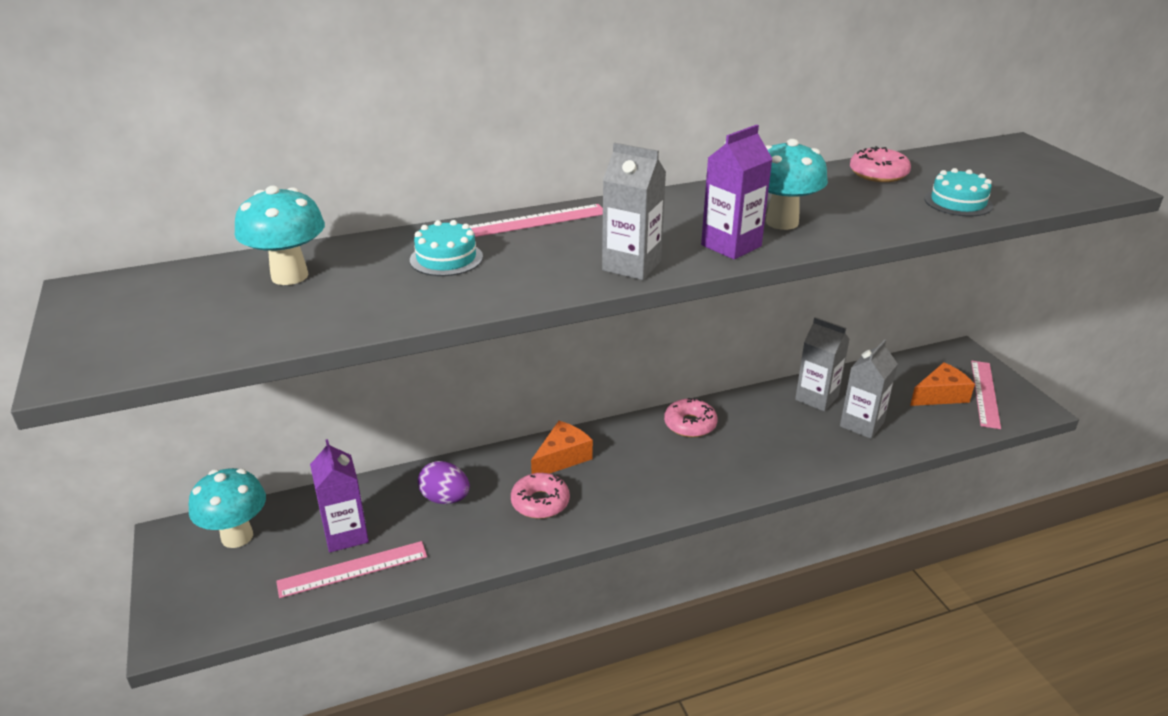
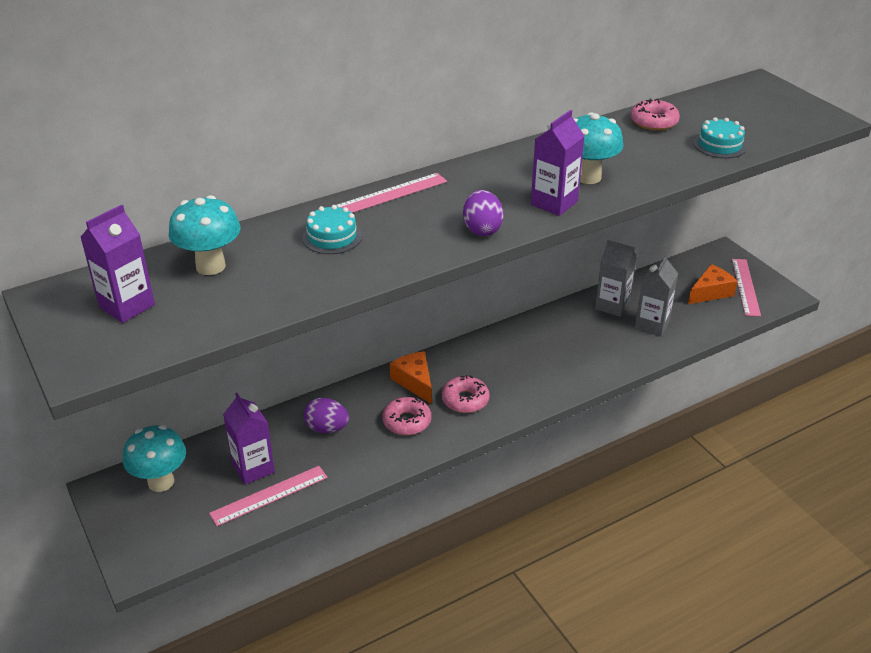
camera: 10 degrees left, 5 degrees up
(170, 308) = (127, 306): none -> purple carton
(562, 458) = (414, 382): orange cheese -> orange cheese turned 60 degrees counterclockwise
(631, 266) = (482, 229): grey carton -> purple egg
(690, 424) = (513, 340): pink donut -> pink donut (465, 400)

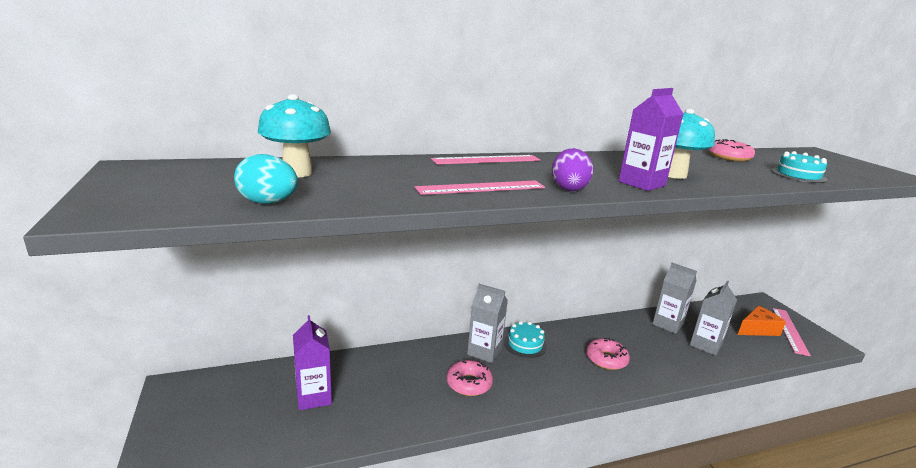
camera: 10 degrees right, 15 degrees down
(127, 306) = (195, 183): purple carton -> none
(161, 482) = (226, 392): turquoise mushroom -> none
(214, 319) = (268, 202): none -> turquoise egg
(269, 495) = (316, 425): pink ruler -> pink ruler (481, 188)
(327, 428) = (394, 375): purple egg -> none
(332, 237) = (421, 173): turquoise cake -> turquoise cake (525, 344)
(414, 382) = (484, 351): orange cheese -> grey carton
(465, 400) = (527, 375): pink donut -> pink donut (606, 359)

